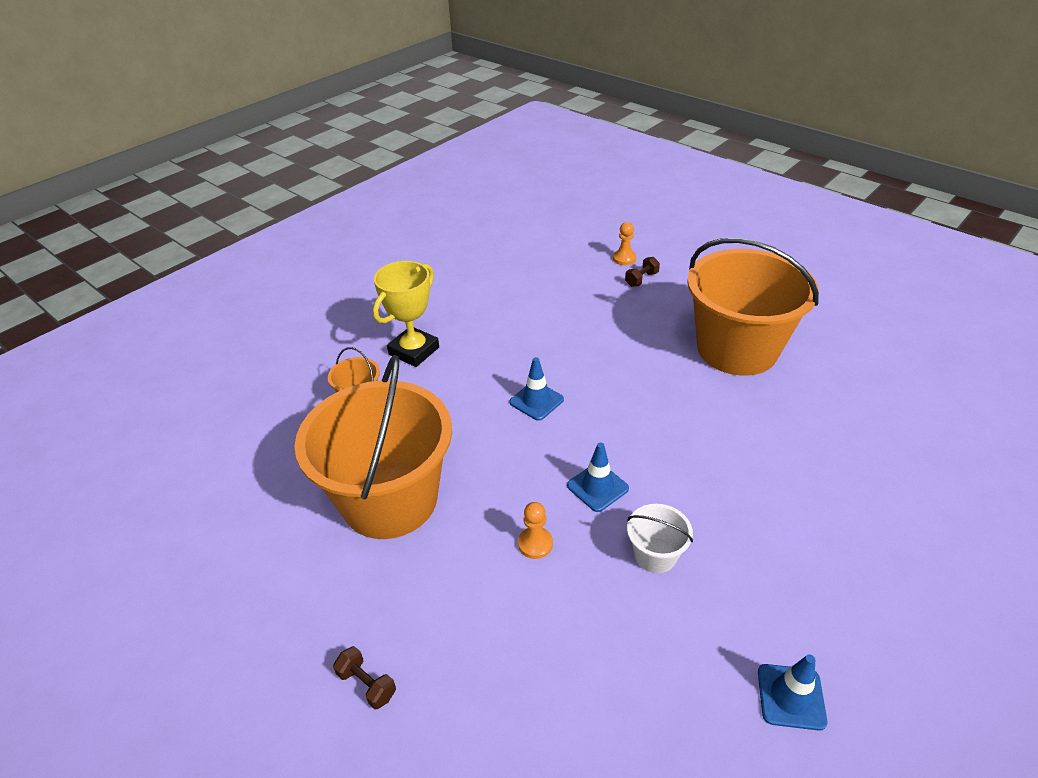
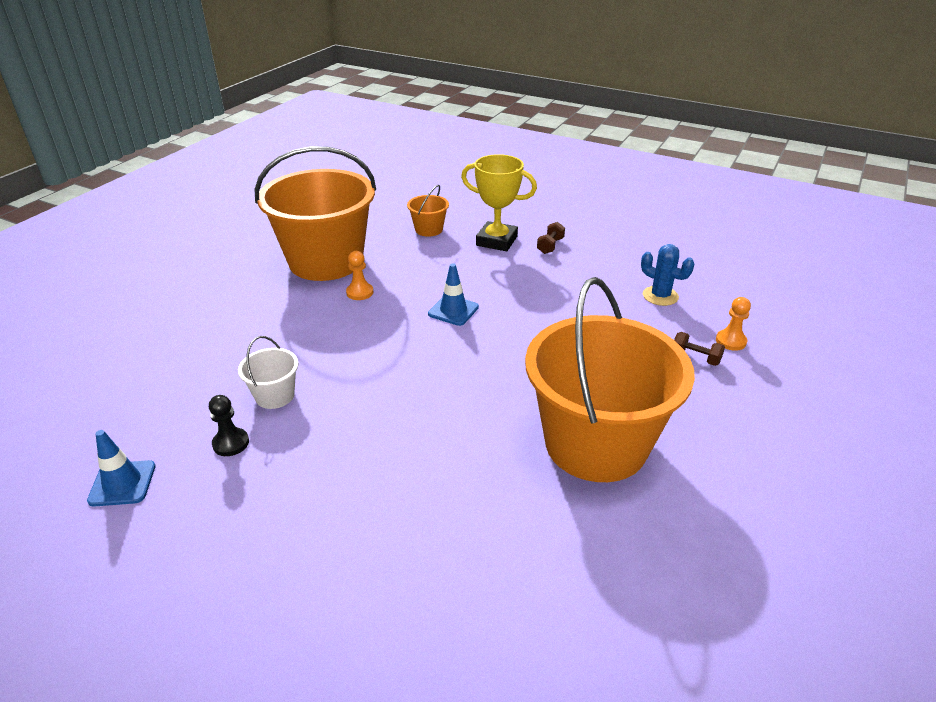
camera: 75 degrees right, 5 degrees down
(367, 684) = (174, 281): brown dumbbell -> brown dumbbell (550, 246)
(535, 544) = (286, 331): orange pawn -> orange pawn (360, 292)
(553, 275) = (660, 296): none -> blue cactus
(597, 487) = (350, 356): blue traffic cone -> none
(729, 594) = (231, 443): none -> black pawn

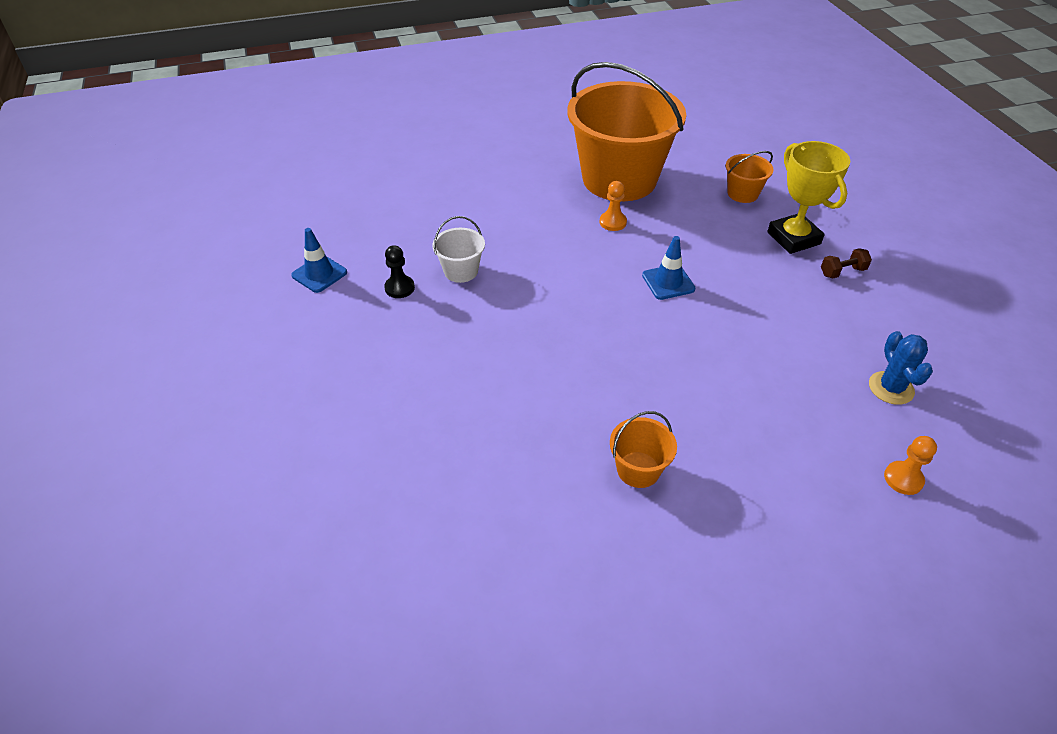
camera: 45 degrees right, 10 degrees up
(596, 443) = (638, 469): orange bucket -> orange bucket, size x0.41
(695, 358) = (838, 467): brown dumbbell -> none

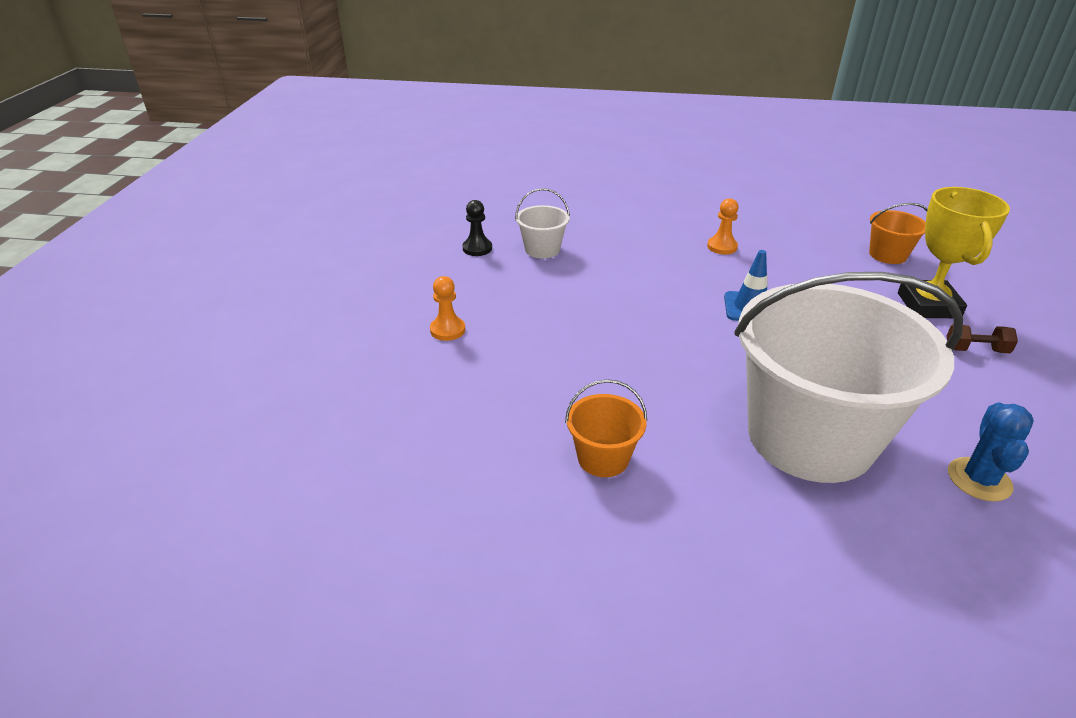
camera: 25 degrees right, 10 degrees down
(319, 274) = (417, 223): blue traffic cone -> none
(619, 179) = (752, 216): orange bucket -> none
(771, 393) = (810, 437): none -> white bucket
(903, 479) = (942, 581): orange pawn -> orange pawn (447, 330)

